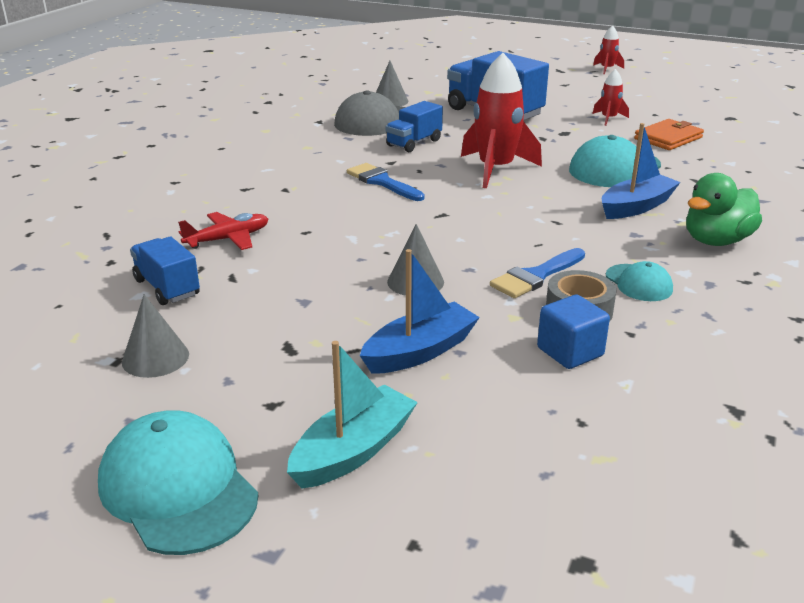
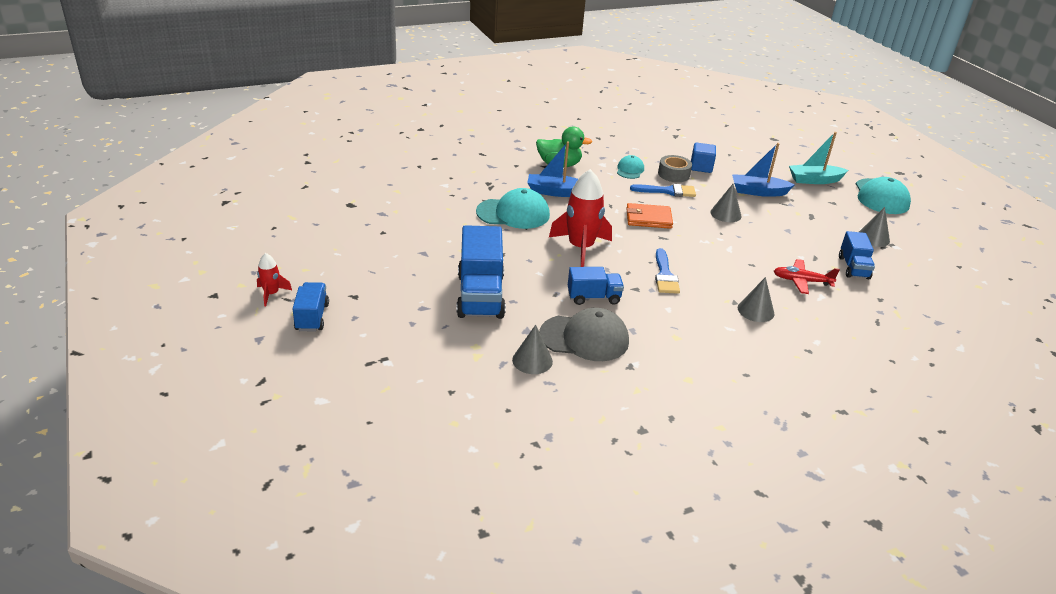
camera: 140 degrees left, 5 degrees up
(255, 191) = (756, 310): none -> grey cone
(557, 71) = (312, 317): none -> blue truck
(608, 119) = (421, 245): red rocket -> none
(668, 138) = (430, 213): orange wallet -> orange wallet (648, 218)

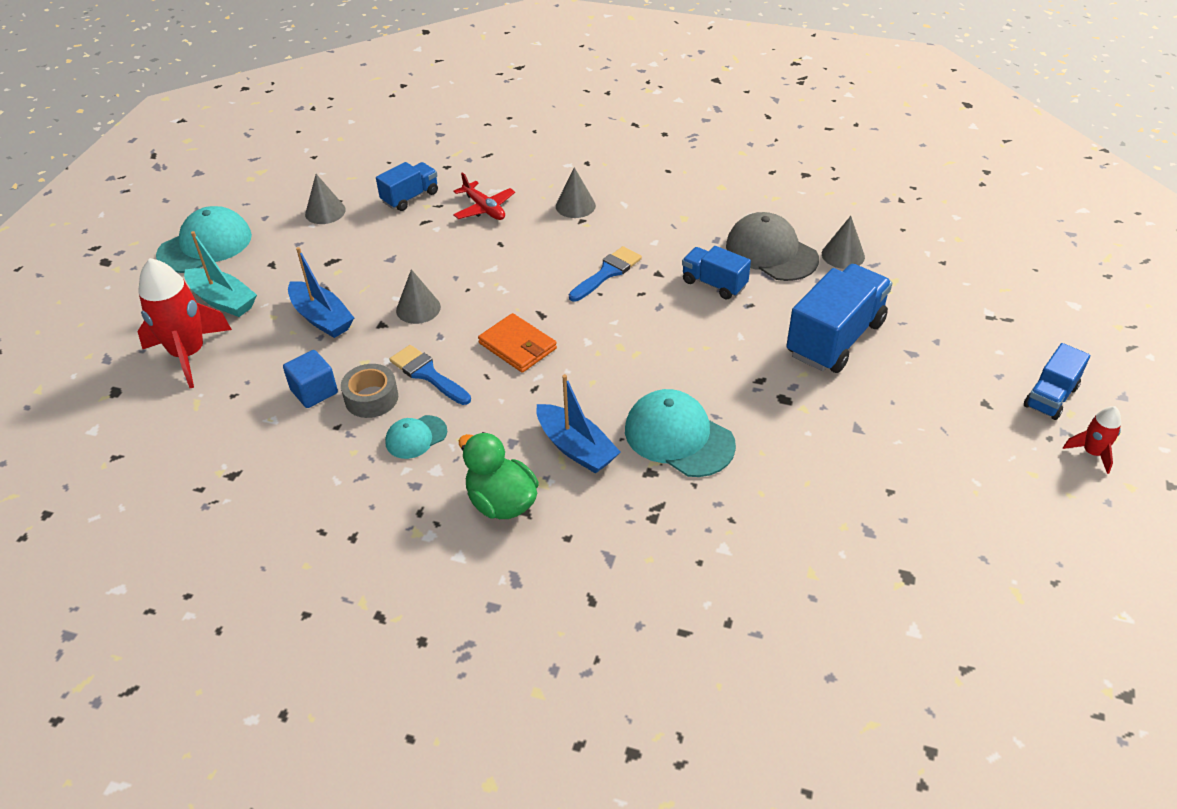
camera: 135 degrees left, 10 degrees up
(580, 248) = (655, 345): red rocket -> red rocket (189, 354)

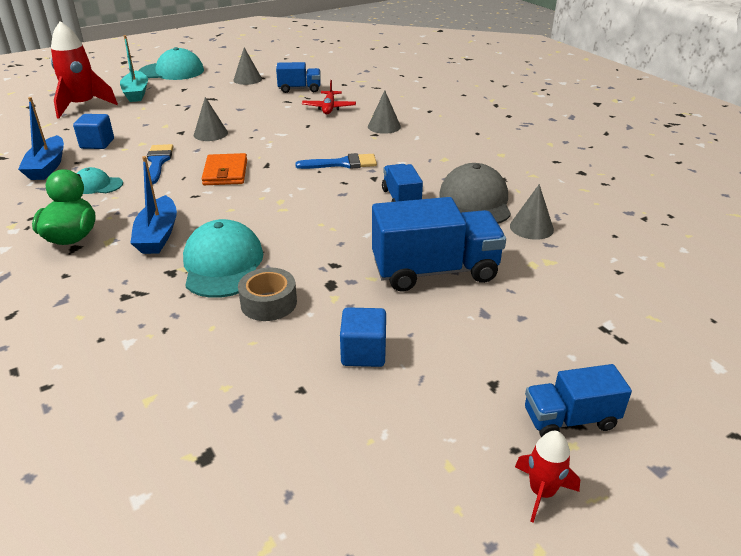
camera: 40 degrees right, 10 degrees down
(322, 318) = (161, 118): blue boat -> blue boat (47, 167)
(371, 398) = (114, 159): grey tape -> grey tape (268, 303)
(886, 437) = (363, 353): none -> blue cube

